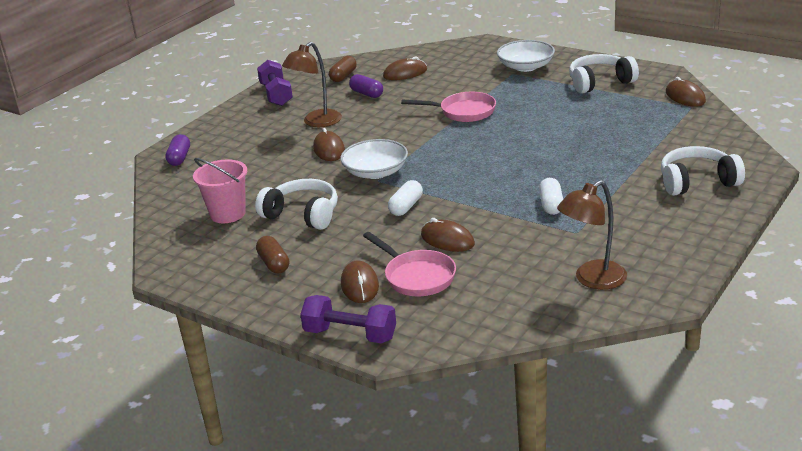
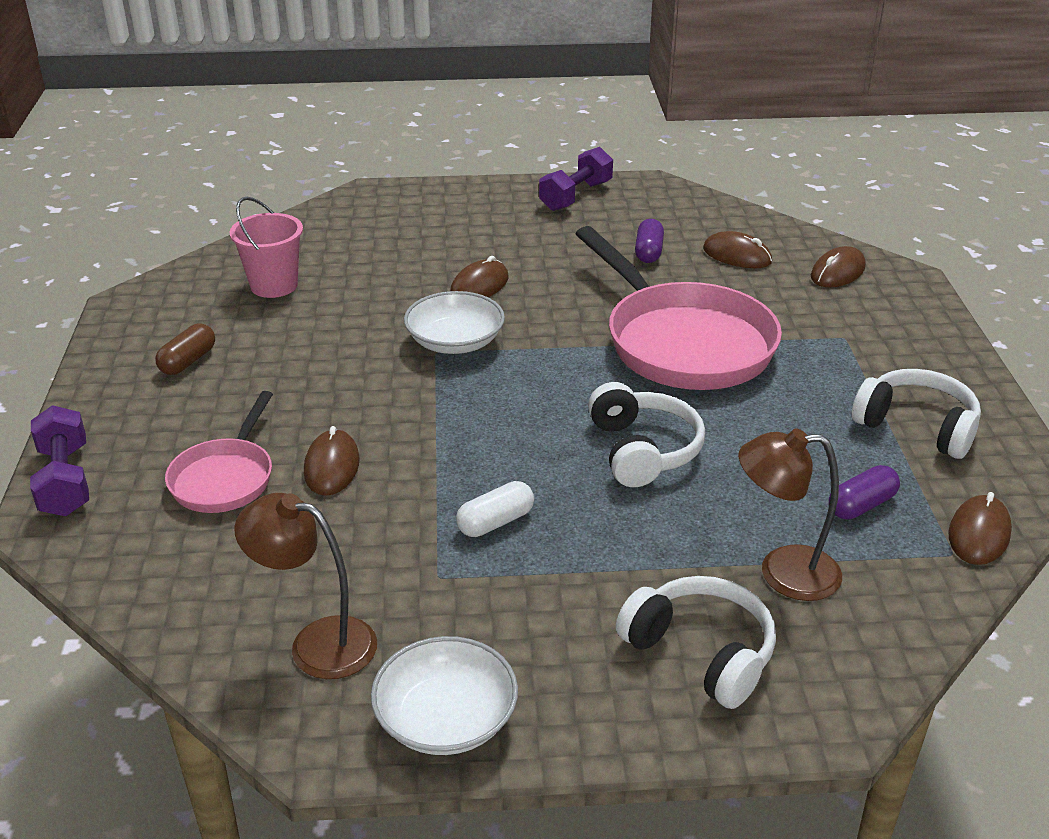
camera: 50 degrees right, 5 degrees up
(179, 158) = (370, 204): purple capsule -> purple capsule (861, 505)
(302, 214) = (310, 334): white headphones -> white headphones (643, 450)
(316, 122) = (537, 250): brown lamp -> brown lamp (783, 572)
(343, 76) = (674, 218): brown capsule -> none
(359, 285) = (178, 442): brown mouse -> brown mouse (837, 272)
(406, 207) = (389, 400): white capsule -> none
(463, 112) = (683, 343): pink pan -> pink pan, size x1.88
(526, 66) = (880, 340): white bowl -> white bowl (446, 718)

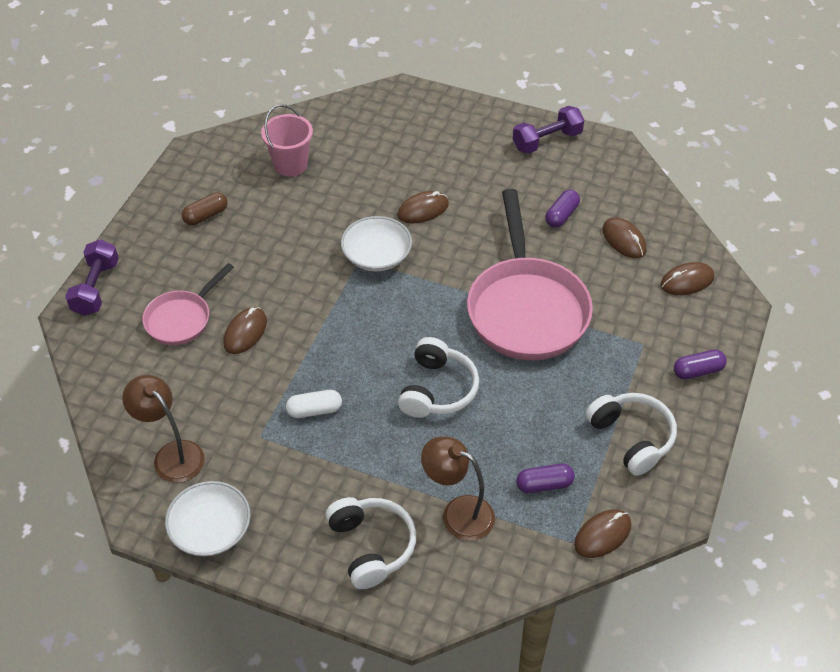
camera: 25 degrees right, 15 degrees up
(926, 344) = (698, 371): none -> purple capsule

